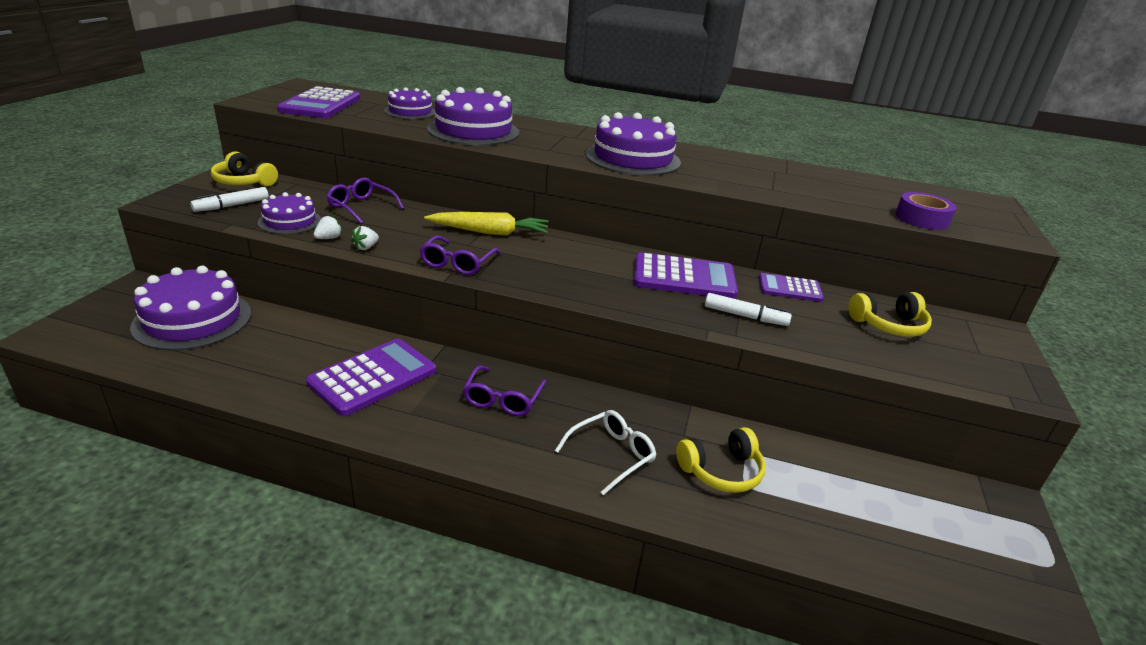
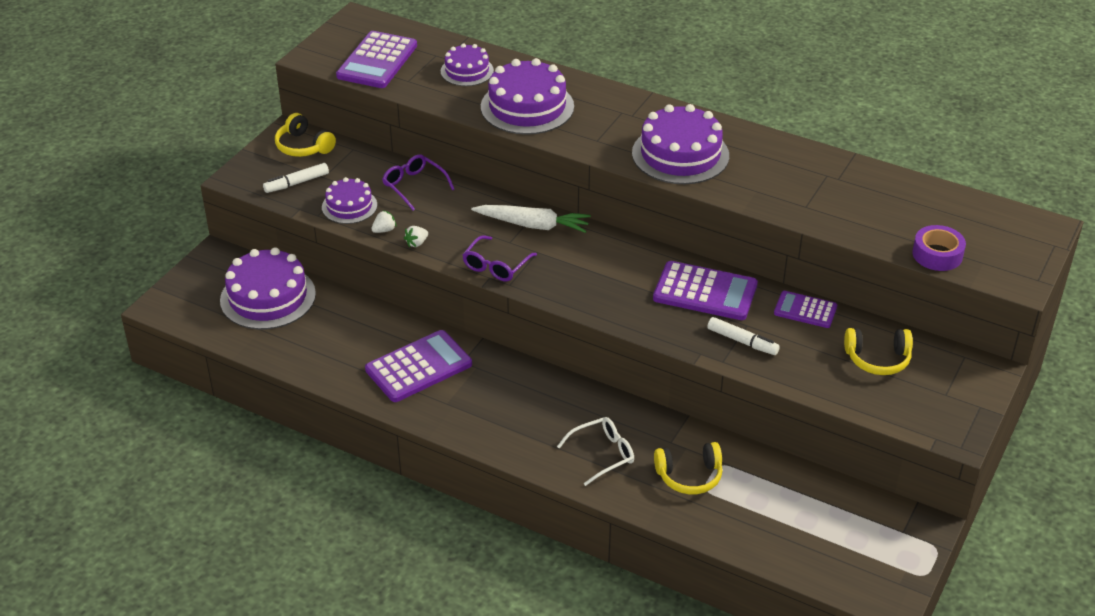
camera: 15 degrees right, 10 degrees up
(490, 232) = (533, 225): yellow carrot -> white carrot
(503, 399) = (524, 396): purple glasses -> none

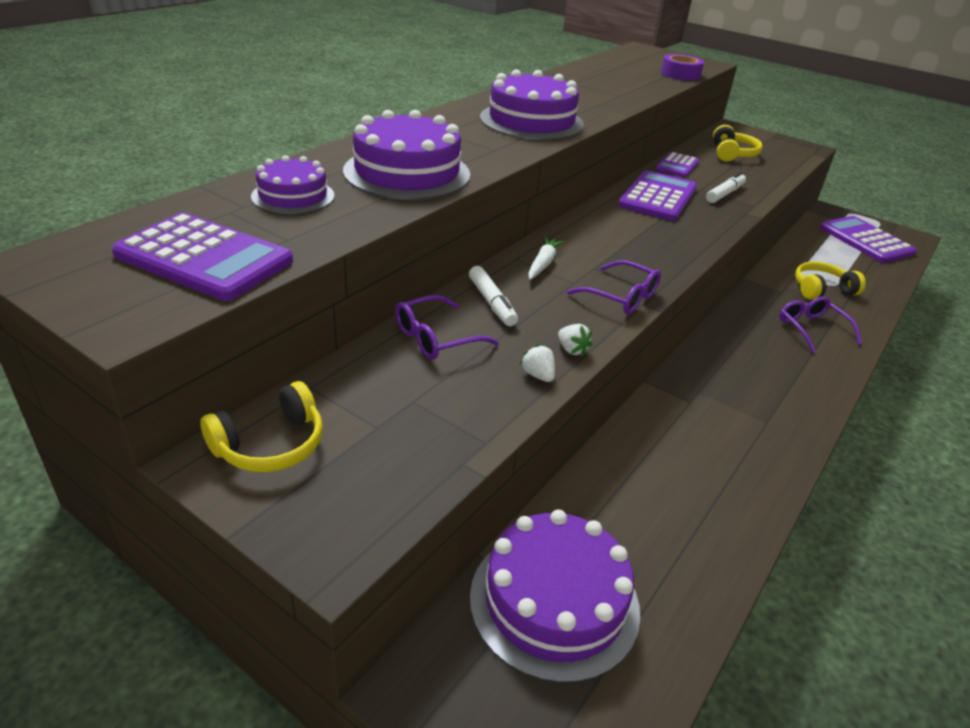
camera: 85 degrees left, 5 degrees down
(296, 183) = (384, 462): white marker -> white marker (492, 303)
(349, 206) = (470, 404): purple cake -> none
(419, 367) = (706, 439): purple calculator -> purple calculator (866, 240)
(533, 225) = (543, 264): white carrot -> white carrot, size x0.61
(603, 454) = (811, 328): white glasses -> purple glasses
(689, 476) = (821, 290): yellow headphones -> yellow headphones turned 105 degrees counterclockwise

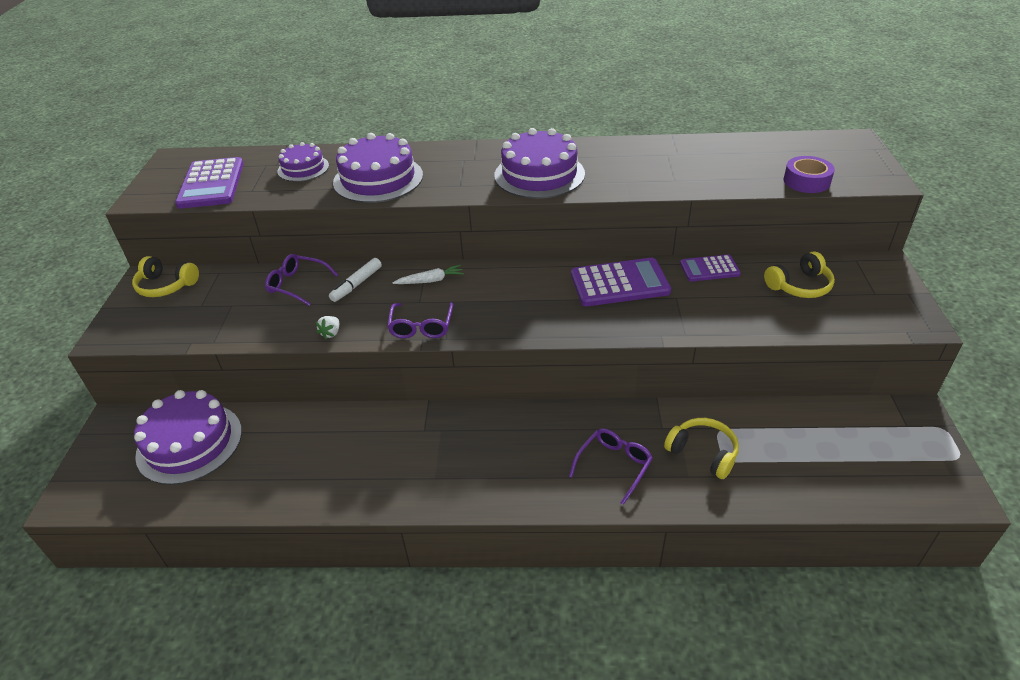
camera: 60 degrees right, 5 degrees up
(538, 375) = (291, 332): white strawberry -> none
(724, 194) = (685, 312): white marker -> none
(866, 240) = (880, 458): purple calculator -> none

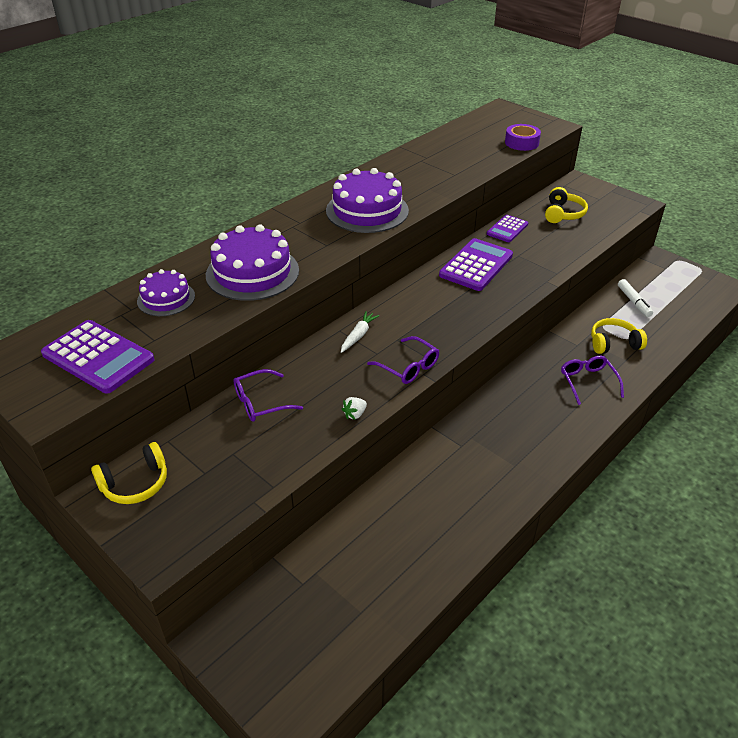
camera: 50 degrees left, 0 degrees up
(189, 443) = (314, 592): purple cake -> none
(331, 333) = (355, 414): white strawberry -> white strawberry turned 75 degrees clockwise
(357, 284) = (309, 372): white marker -> white marker (634, 302)

